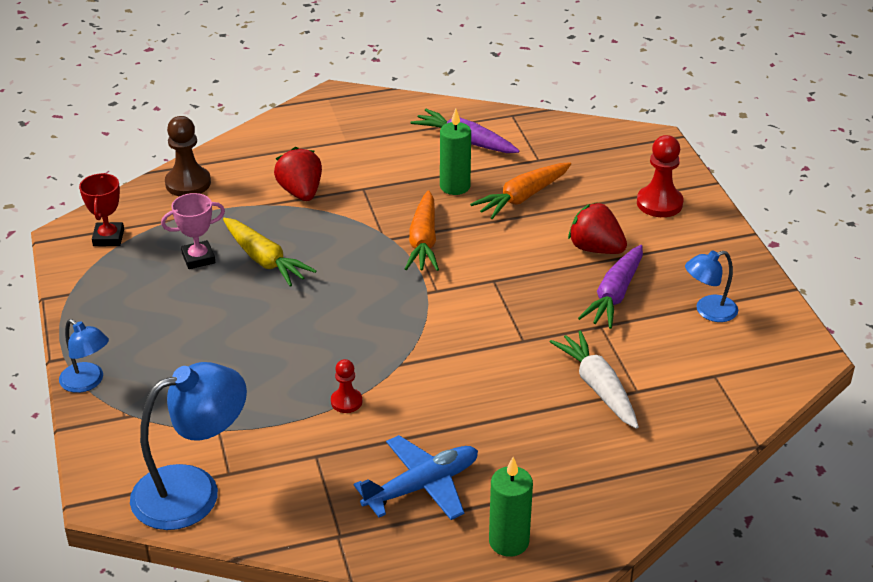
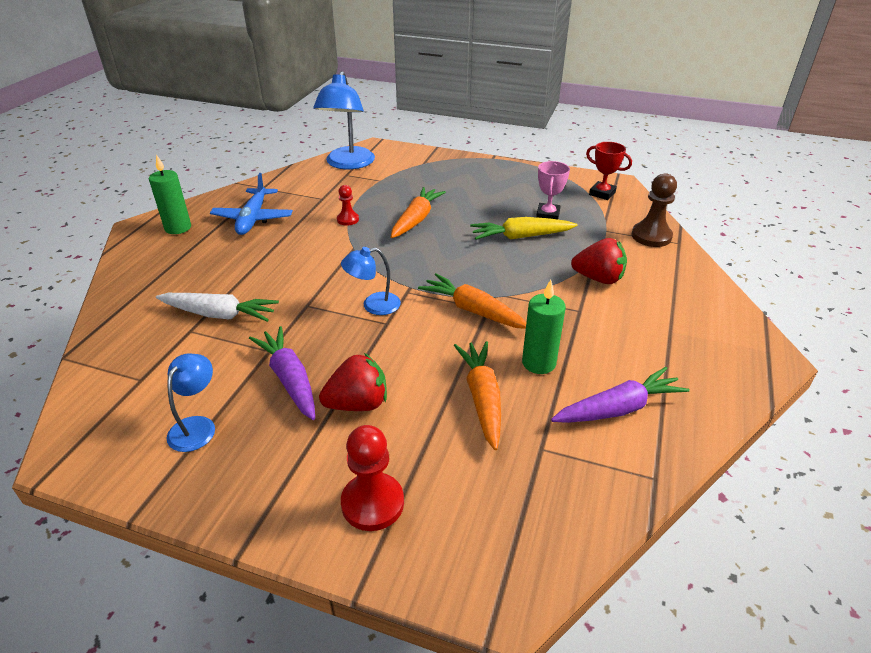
camera: 125 degrees right, 0 degrees up
(87, 382) = (464, 159): blue lamp -> blue lamp (373, 305)
(295, 347) = (416, 219): none -> orange carrot

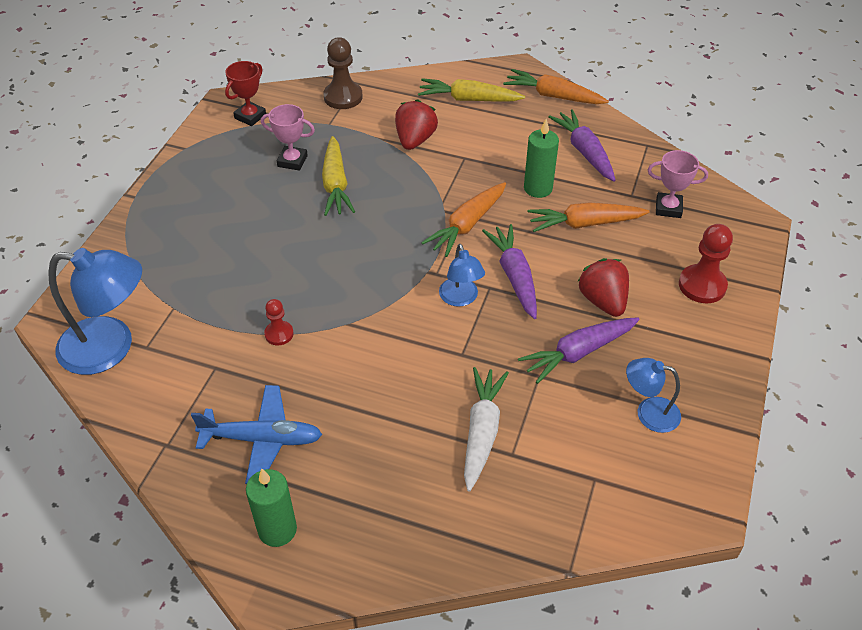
camera: 90 degrees left, 10 degrees up
(400, 340) = (514, 276): none -> purple carrot
(416, 219) = (287, 268): orange carrot -> orange carrot (553, 96)
(520, 486) = (668, 208): none -> pink trophy
(685, 315) = (469, 99): none -> yellow carrot

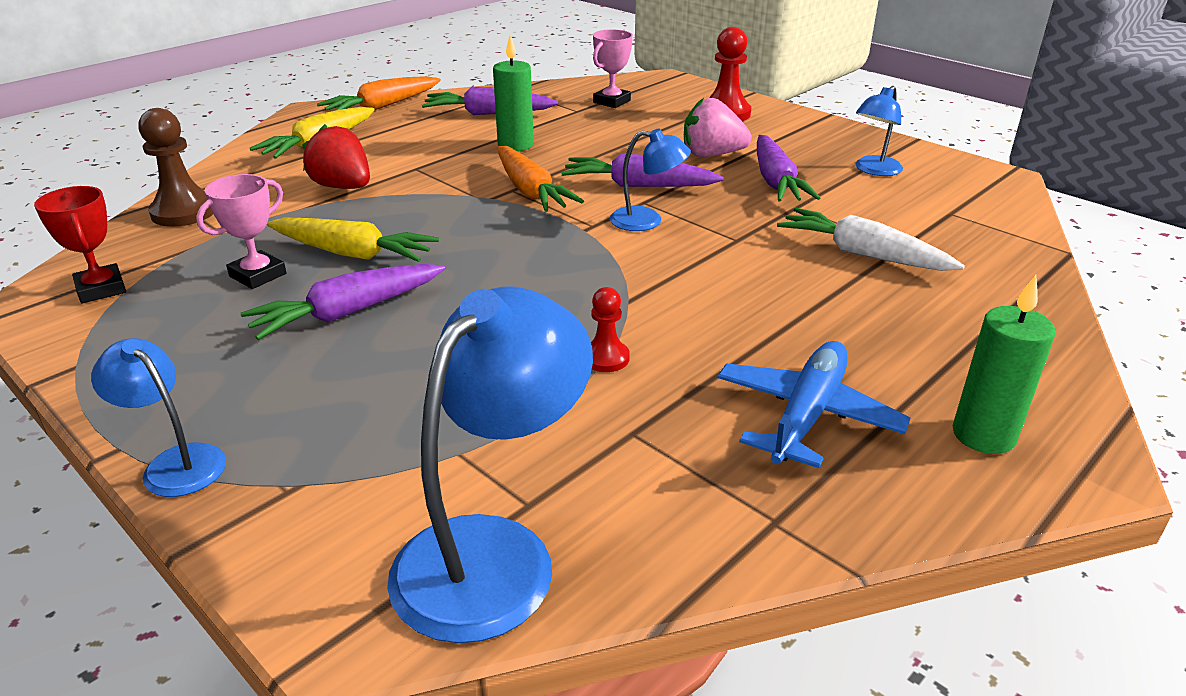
camera: 65 degrees left, 15 degrees down
(131, 219) = (175, 462): none -> blue lamp
(273, 213) = (348, 312): none -> purple carrot
(585, 224) = (594, 137): orange carrot -> none
(603, 301) = (712, 155): red strawberry -> pink strawberry

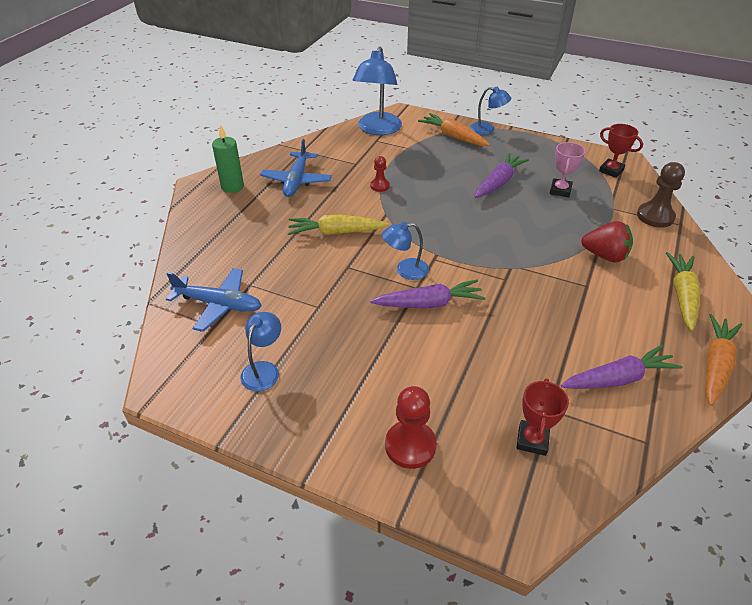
camera: 160 degrees right, 10 degrees up
(352, 253) = (535, 211): yellow carrot -> yellow carrot (336, 232)
(515, 145) = (549, 332): green candle -> none
(530, 191) = (492, 280): orange carrot -> orange carrot (453, 136)
(612, 101) = (532, 440): pink trophy -> red trophy
(712, 155) = (395, 359): pink strawberry -> none
(775, 181) = (337, 333): purple carrot -> none
(863, 254) = (274, 271): white carrot -> none
(950, 231) = (219, 304): none -> blue plane

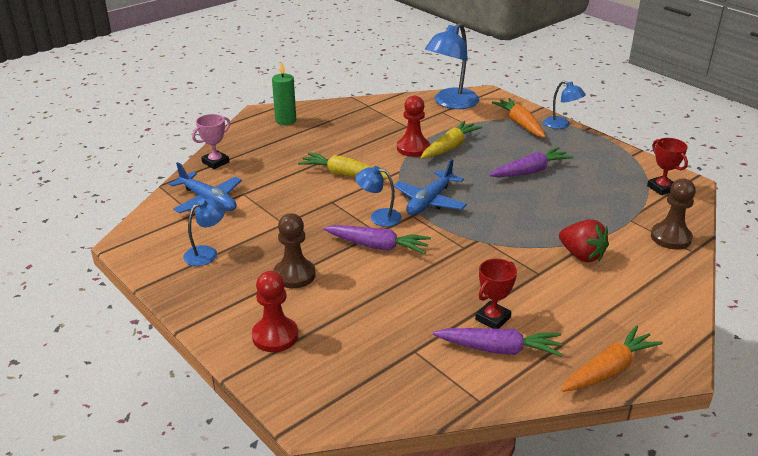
camera: 25 degrees right, 10 degrees down
(296, 181) = (342, 128): blue plane -> blue plane (429, 201)
(375, 364) = (294, 275): none -> brown pawn
(380, 186) = (413, 148): red pawn -> red pawn, size x1.71
(532, 440) = (378, 365): red trophy -> red trophy (492, 318)
(560, 190) = (588, 192): pink trophy -> pink trophy (215, 162)
(682, 295) = (631, 308): yellow carrot -> yellow carrot (450, 147)

